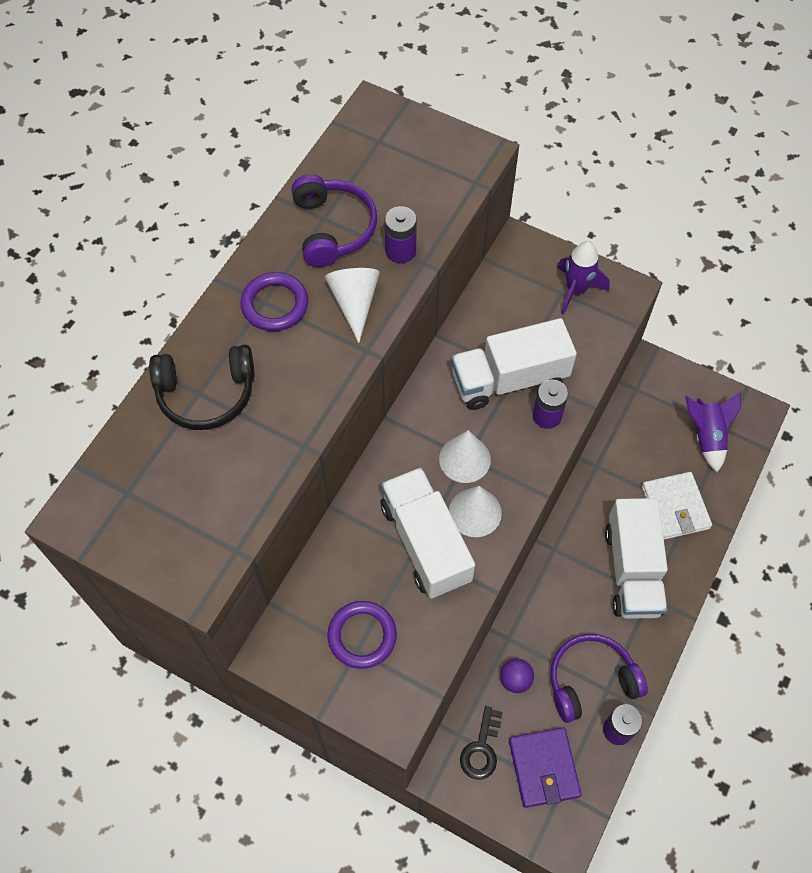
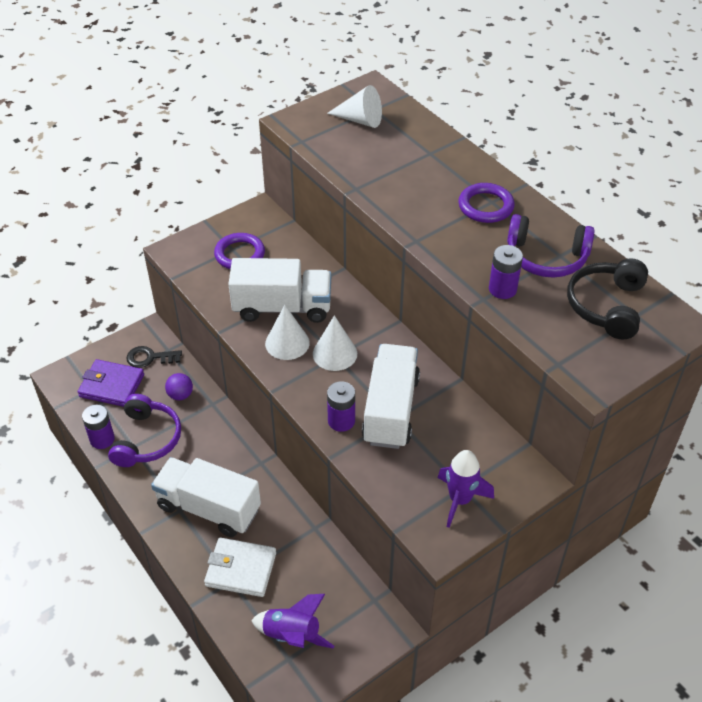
camera: 115 degrees right, 15 degrees down
(206, 394) = (427, 156): black headphones -> black headphones (606, 306)
(354, 303) = (464, 247): white cone -> white cone (360, 120)
(481, 749) = (150, 358): black key -> black key turned 45 degrees counterclockwise

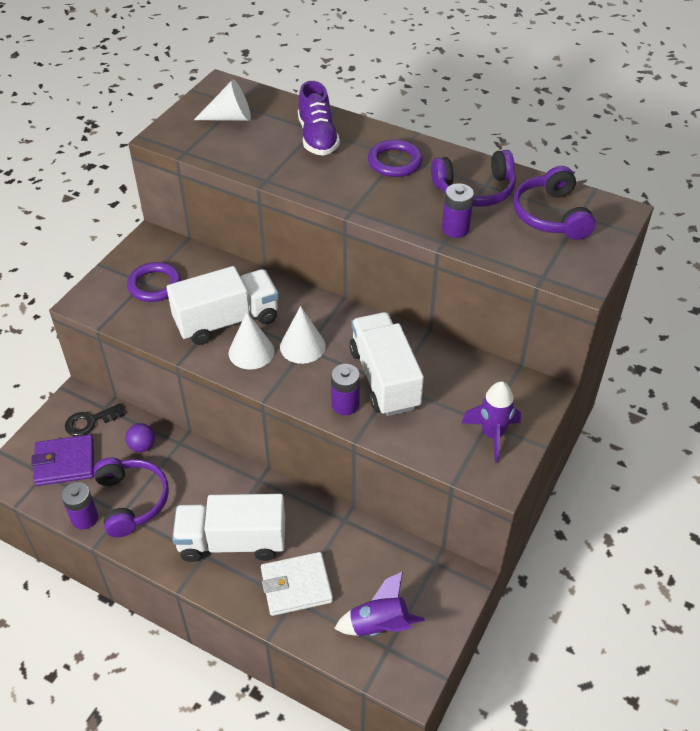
camera: 25 degrees left, 0 degrees up
(428, 162) = (317, 138): none -> purple shoe
(606, 306) = (551, 215): black headphones -> purple headphones

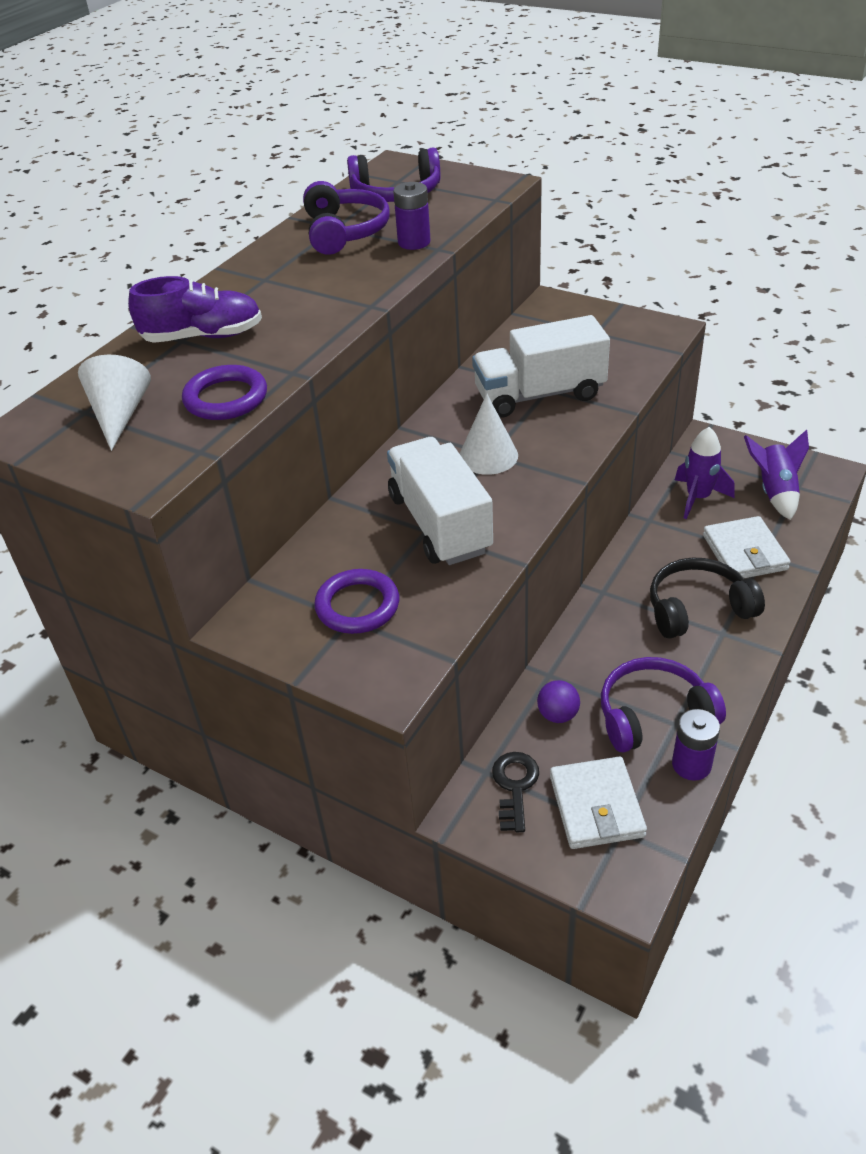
camera: 85 degrees left, 5 degrees down
(65, 463) = (596, 806): purple wallet -> white wallet
(90, 422) = (515, 786): black key -> black key turned 150 degrees counterclockwise
(232, 542) = (698, 609): white truck -> black headphones
(251, 352) = (499, 497): white cone -> none
(345, 404) = (582, 420): purple battery -> none
(394, 162) = (276, 280): purple ring -> purple ring (226, 398)
(492, 435) = (612, 330): purple rocket -> purple rocket (698, 498)

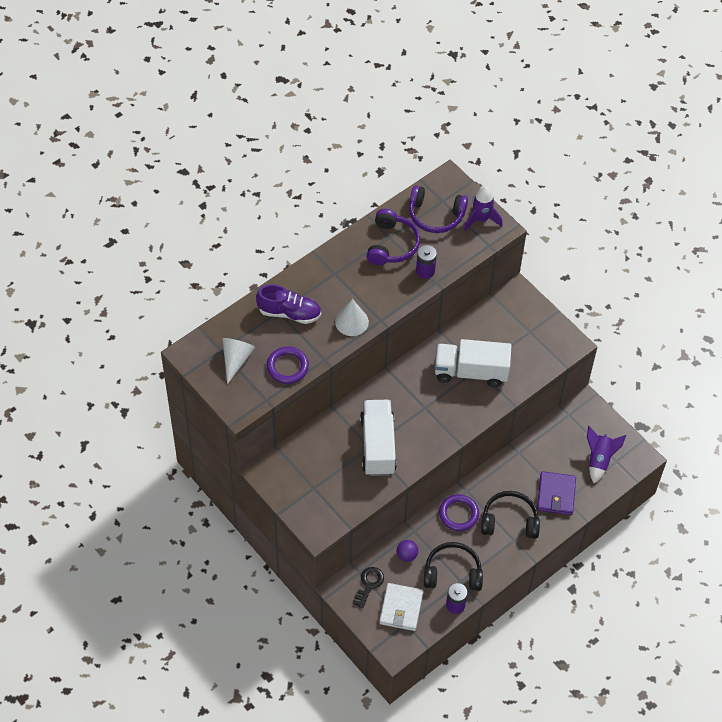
camera: 15 degrees right, 15 degrees up
(357, 606) = (320, 481): purple ring -> purple ring (458, 514)
(488, 456) = (422, 408): white cone -> white cone (351, 322)
(653, 715) = (452, 572): purple headphones -> black headphones
(698, 498) = (554, 447): purple rocket -> purple rocket (481, 219)
(744, 552) = (556, 495): white wallet -> purple wallet

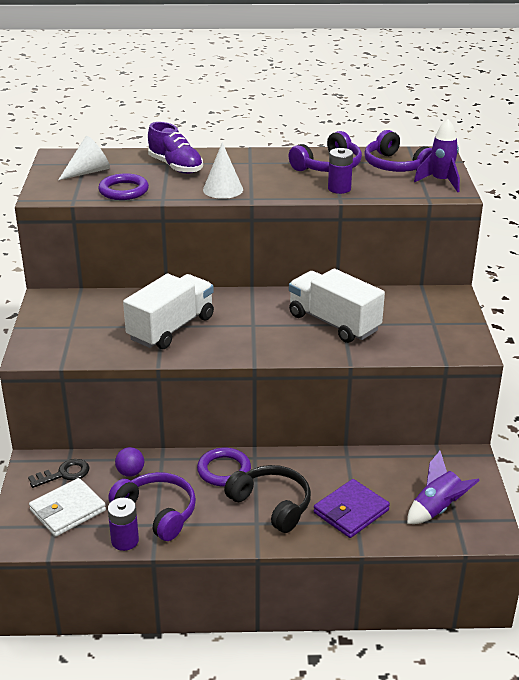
camera: 40 degrees right, 25 degrees down
(452, 572) = (157, 512): black headphones -> purple headphones

